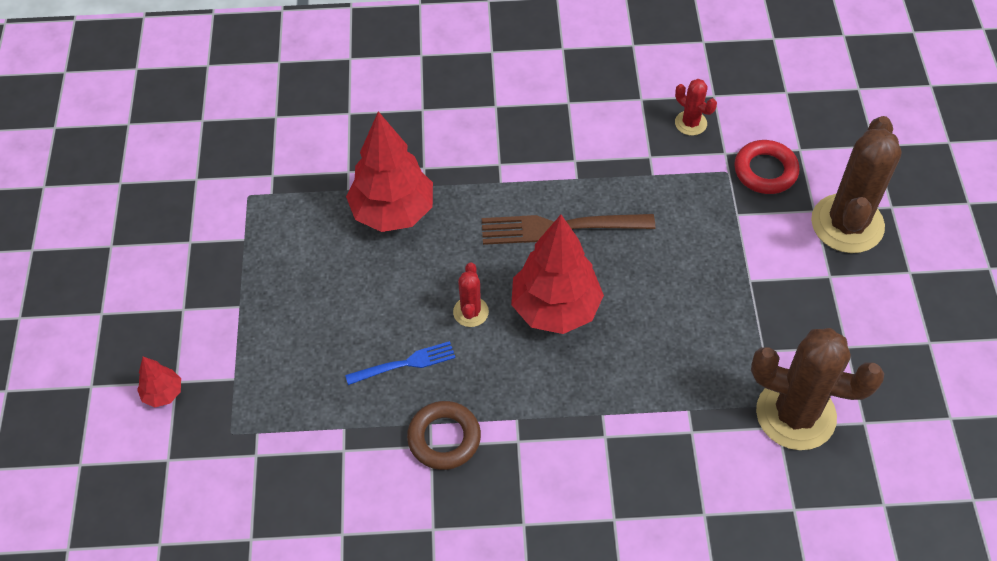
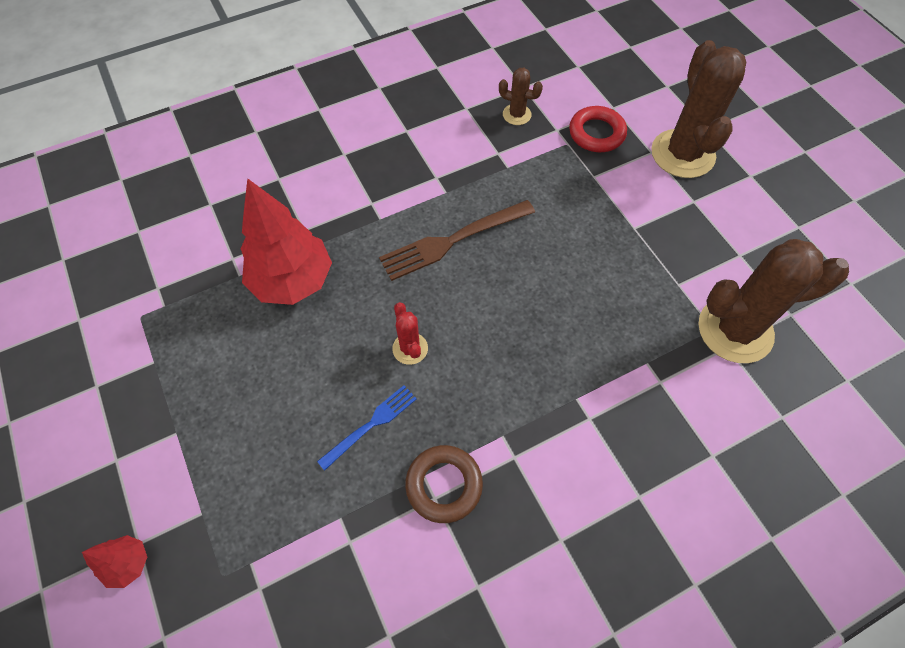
camera: 25 degrees left, 5 degrees up
(555, 309) = (485, 315): red tree -> none
(690, 123) = (516, 115): red cactus -> brown cactus

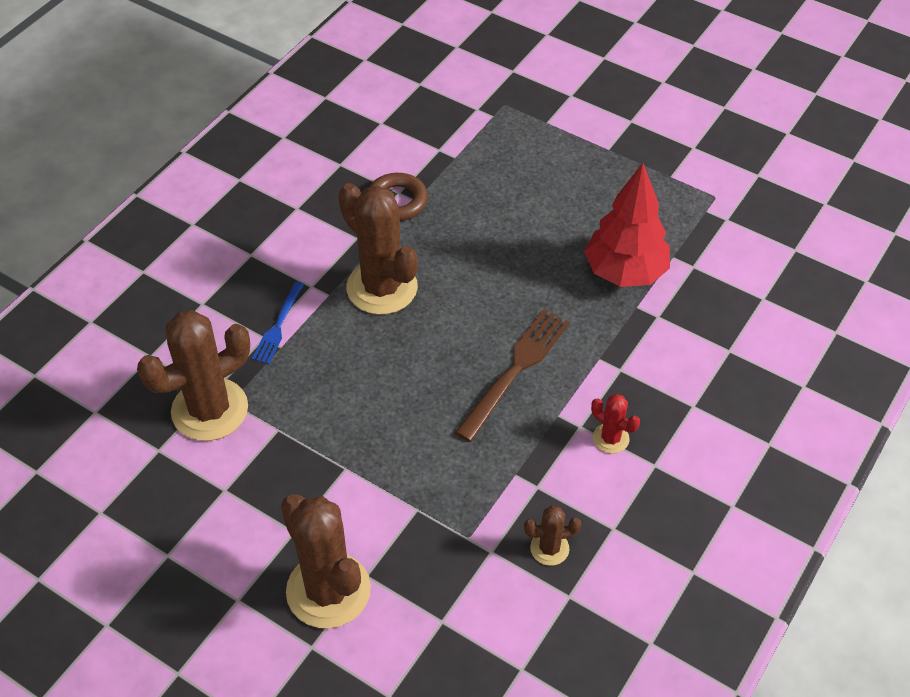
camera: 150 degrees right, 10 degrees down
(128, 563) = (566, 86): red tree -> none
(371, 424) = (476, 211): blue fork -> blue fork (278, 326)
(410, 348) = (486, 269): red cactus -> red cactus (610, 438)
(520, 379) = (382, 288): none -> brown cactus
(596, 133) = (442, 569): red ring -> none

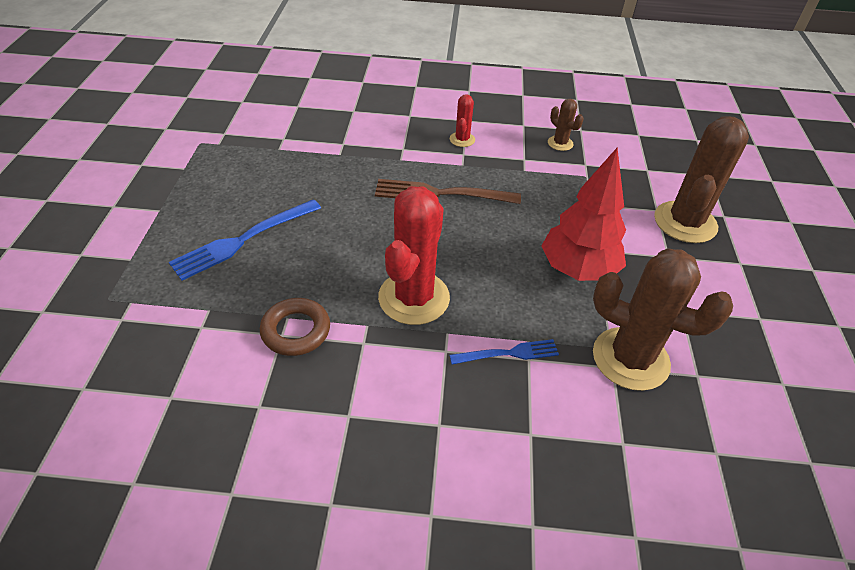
camera: 120 degrees left, 5 degrees down
(382, 288) = (414, 298): brown cactus -> red cactus
(530, 194) = (243, 240): none -> blue fork
(624, 272) = (308, 167): red tree -> red tree (578, 270)

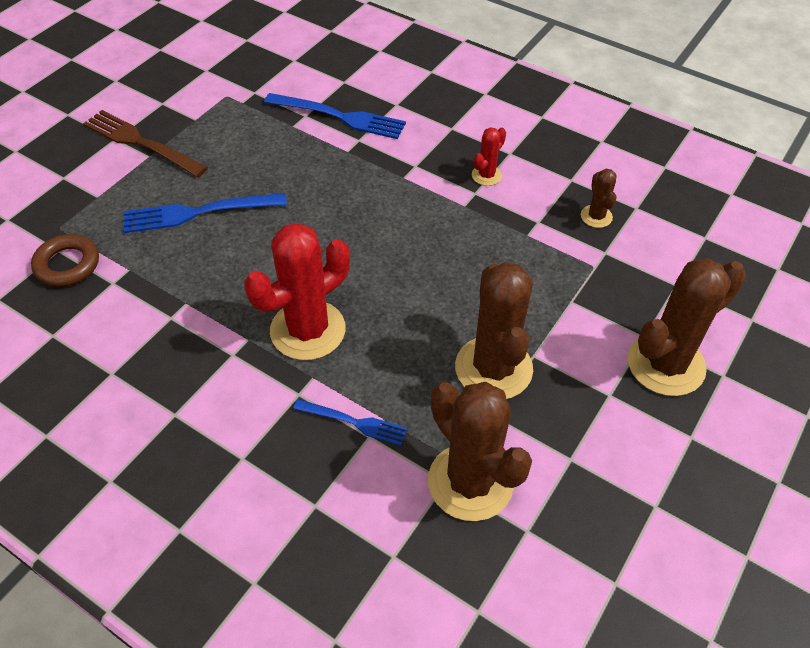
camera: 30 degrees right, 5 degrees up
(296, 330) = (184, 318): brown ring -> brown ring (67, 265)
(314, 131) = (340, 117): none -> blue fork
(440, 194) = (415, 230): brown fork -> brown fork (140, 142)
(578, 270) = (493, 368): red tree -> brown cactus

